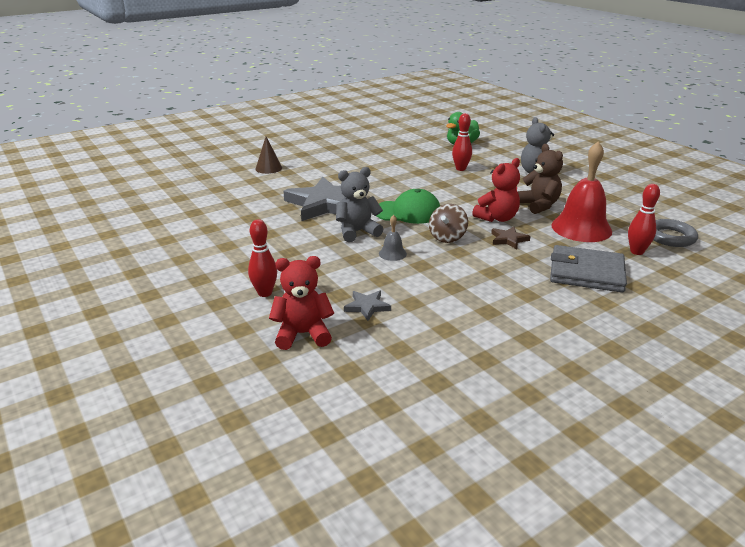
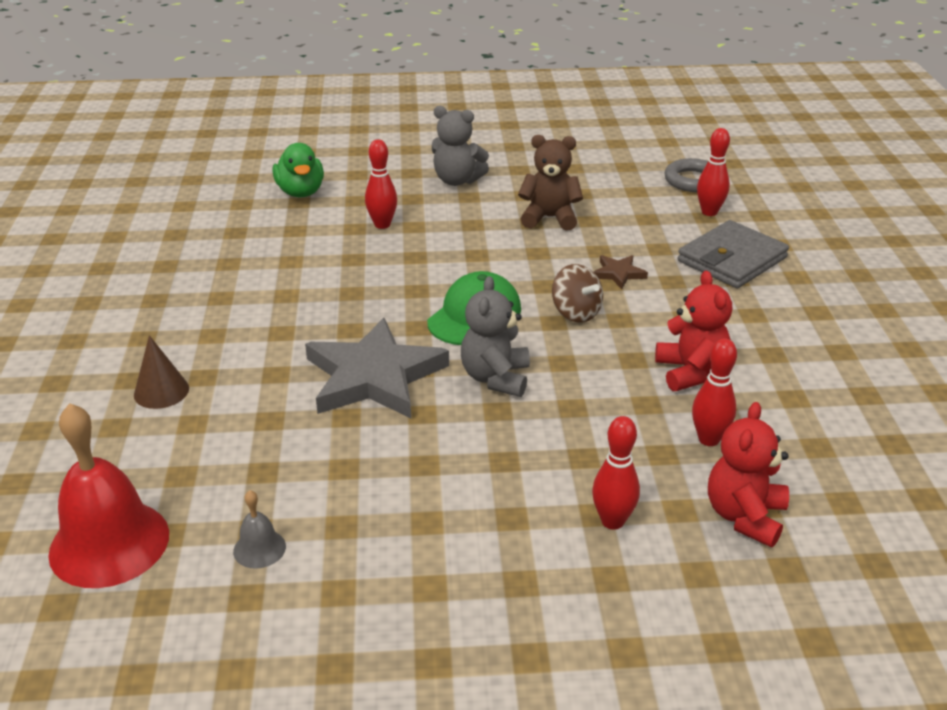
camera: 60 degrees left, 5 degrees up
(367, 307) = (709, 439): grey star -> red bowling pin
(392, 253) = (585, 371): grey bell -> grey bell (259, 548)
(497, 218) = (556, 258): red teddy bear -> red teddy bear (690, 372)
(581, 228) = (630, 218): red bell -> red bell (109, 543)

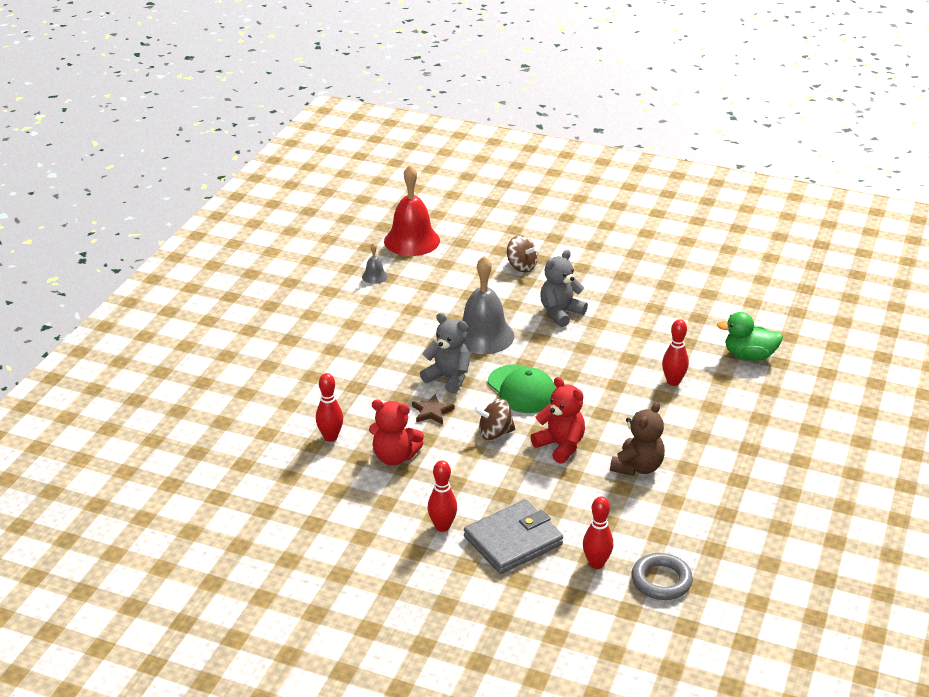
camera: 115 degrees right, 0 degrees up
(161, 391) = (521, 266): brown cone -> brown spinning top
(374, 376) = (483, 335): grey star -> grey bell
(457, 180) = (732, 438): grey teddy bear -> grey teddy bear (560, 313)
(612, 521) = (301, 379): red bowling pin -> red bowling pin (442, 526)
(618, 273) = (531, 472): brown star -> brown star (432, 412)
(732, 259) = (513, 540): grey wallet -> grey wallet turned 75 degrees clockwise
(744, 516) = (265, 423): red teddy bear -> red teddy bear (560, 446)

